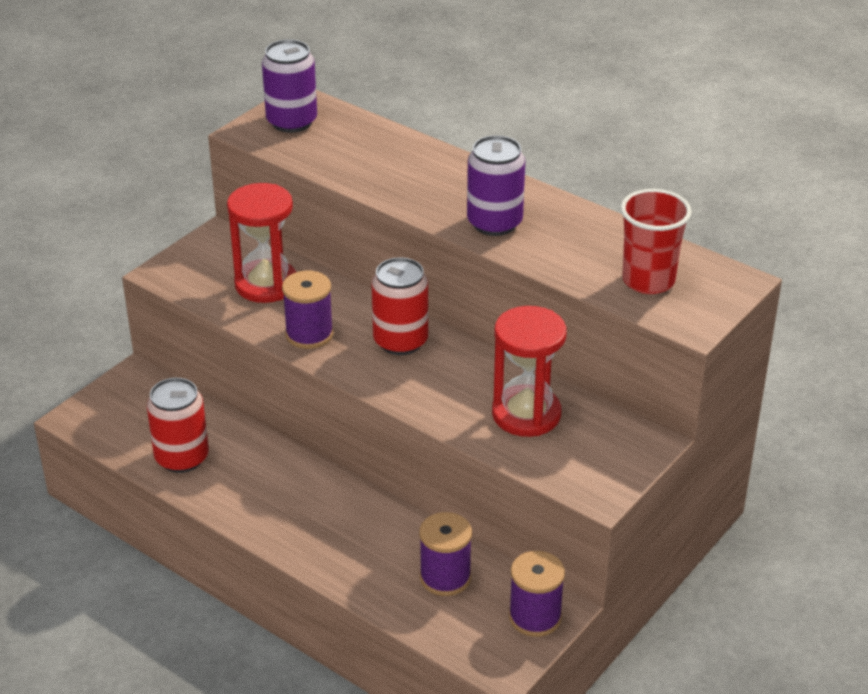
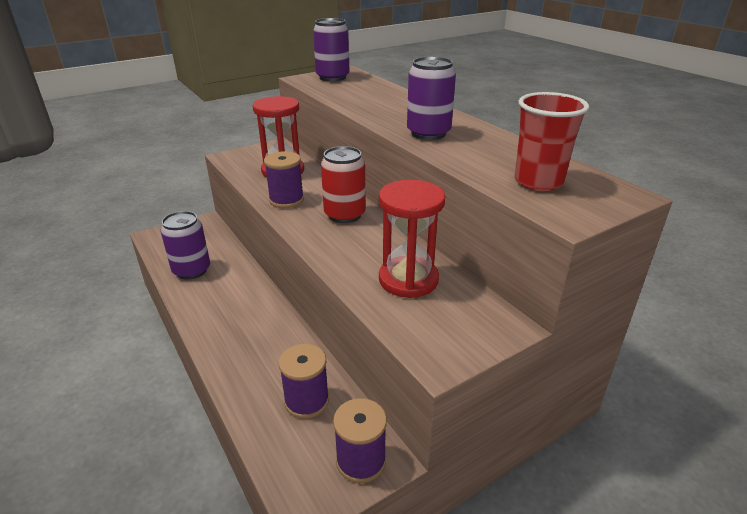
camera: 20 degrees right, 5 degrees down
(182, 458) = (191, 270): red can -> purple can

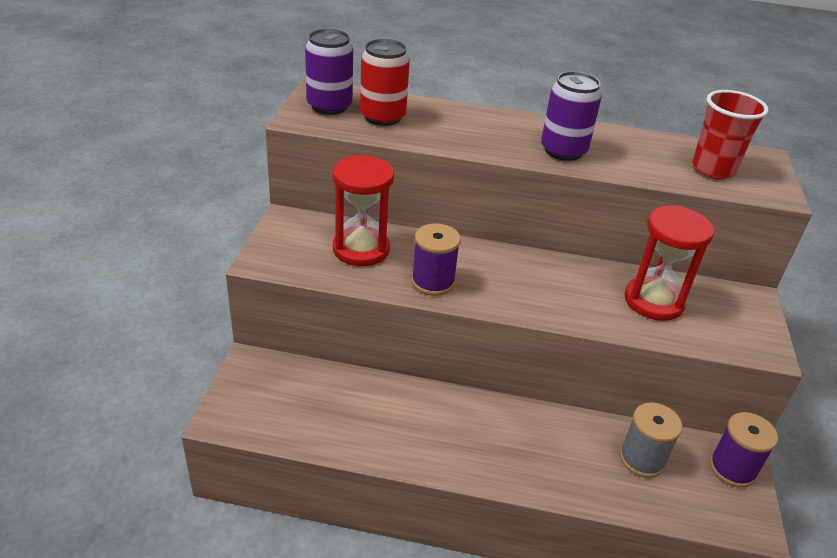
camera: 50 degrees left, 5 degrees up
(191, 270) = (347, 425): purple can -> none
(307, 401) = (641, 459): purple spool -> grey spool
(344, 215) = (508, 268): red can -> red can (382, 117)

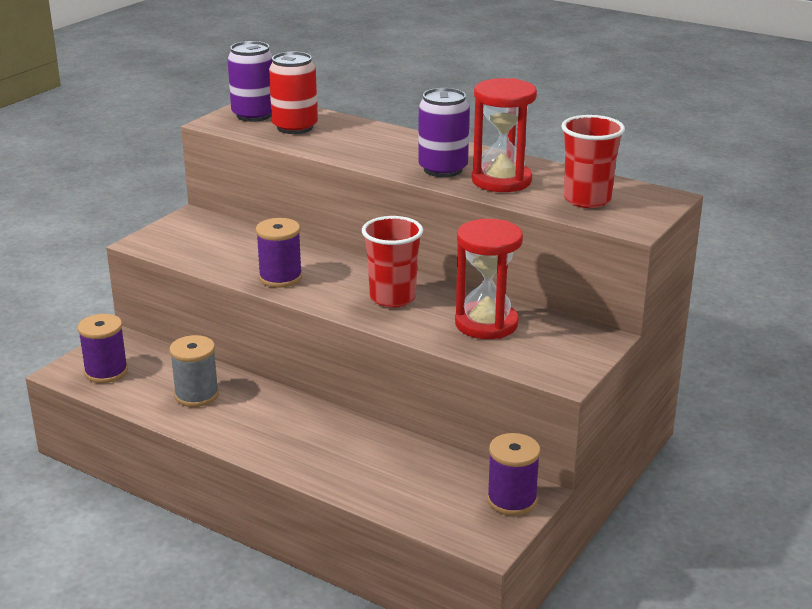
camera: 25 degrees right, 10 degrees down
(265, 408) = (106, 372): none -> purple spool
(361, 249) = (237, 246): red hourglass -> red hourglass (501, 180)
(552, 287) = (392, 298): none -> red cup
(641, 459) = (422, 474): grey spool -> grey spool (196, 395)

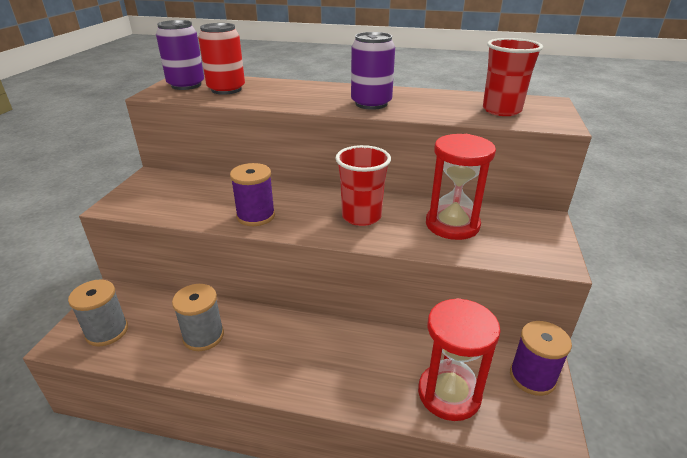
camera: 20 degrees left, 5 degrees up
(106, 372) = (107, 331): purple spool -> grey spool
(501, 180) = (424, 106): red hourglass -> red hourglass (449, 393)

